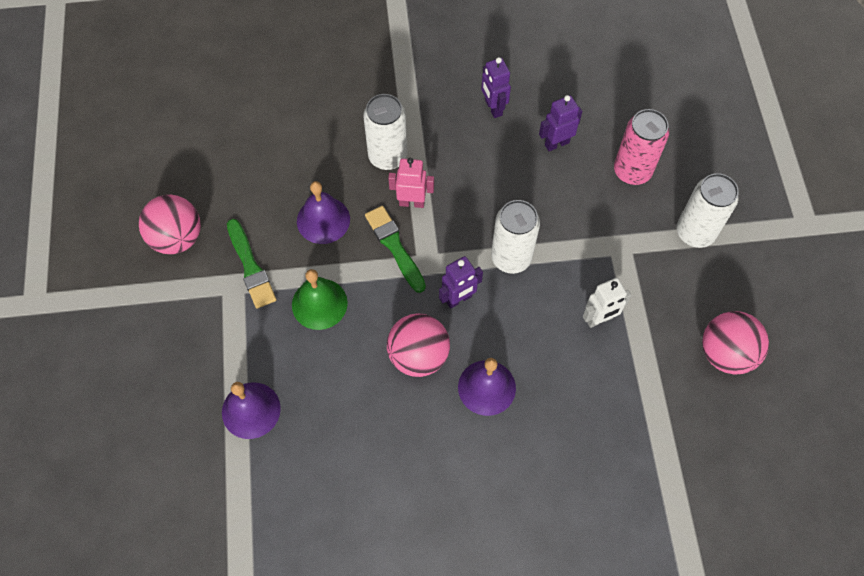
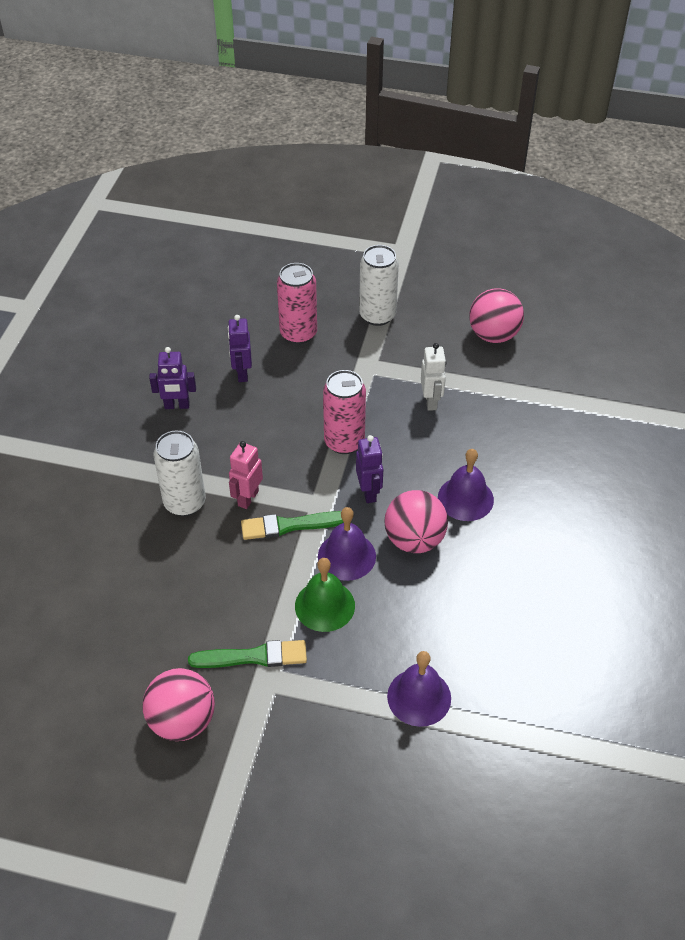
camera: 70 degrees left, 15 degrees down
(323, 220) = (230, 577): purple bell -> purple bell (346, 556)
(511, 258) = (344, 442): white can -> pink can

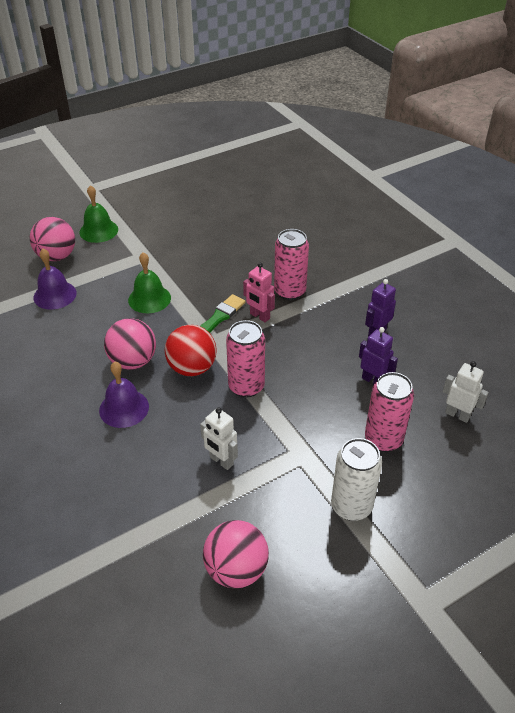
camera: 135 degrees right, 5 degrees down
(182, 721) = (163, 223): pink ball -> pink ball (56, 256)
(185, 502) = (290, 291): white can -> pink can
(224, 311) = (457, 415): none -> white robot
(248, 498) = (259, 316): pink robot -> pink robot turned 150 degrees clockwise
(253, 656) = (160, 259): green brush -> none
(271, 778) = (98, 231): none -> green bell
(346, 556) = (165, 327): purple bell -> none
(369, 492) = (192, 368): purple robot -> red ball

